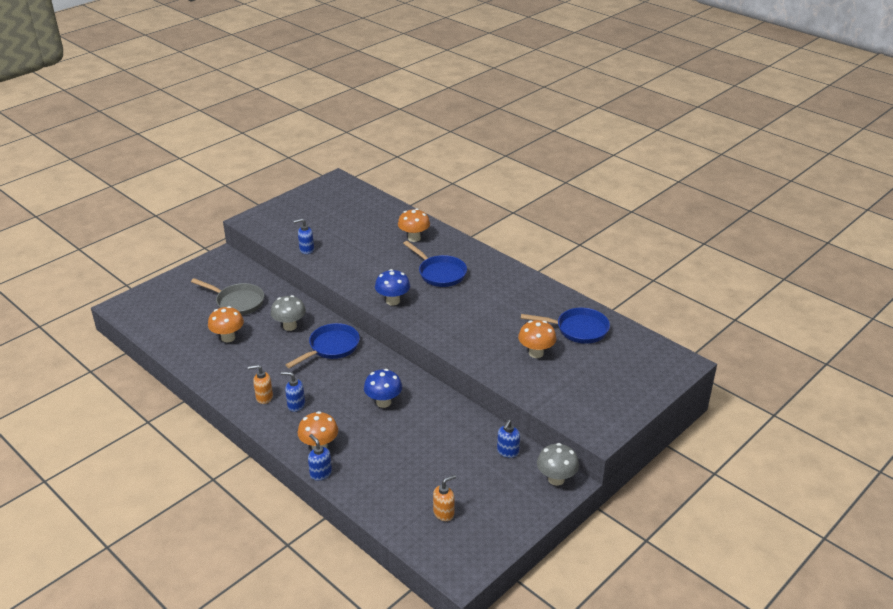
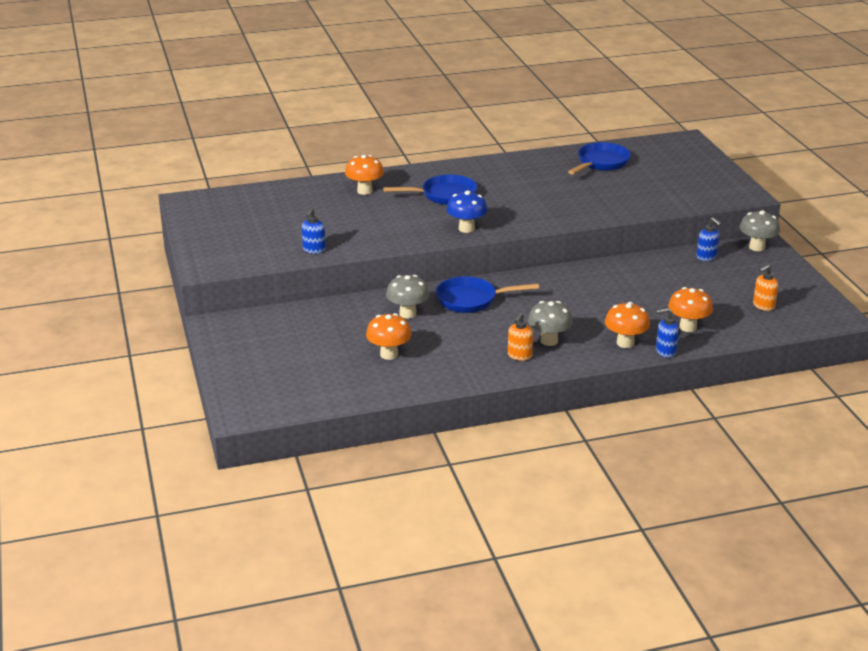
camera: 60 degrees left, 5 degrees down
(237, 302) = (325, 335): grey pan -> none
(296, 405) = (549, 341): blue soap dispenser -> grey mushroom
(331, 347) = (471, 300): blue pan -> blue pan turned 75 degrees counterclockwise
(383, 402) = (587, 295): blue mushroom -> none
(444, 513) = (763, 306): orange soap dispenser -> orange soap dispenser turned 120 degrees counterclockwise
(536, 353) = (617, 189): orange mushroom -> orange mushroom (688, 327)

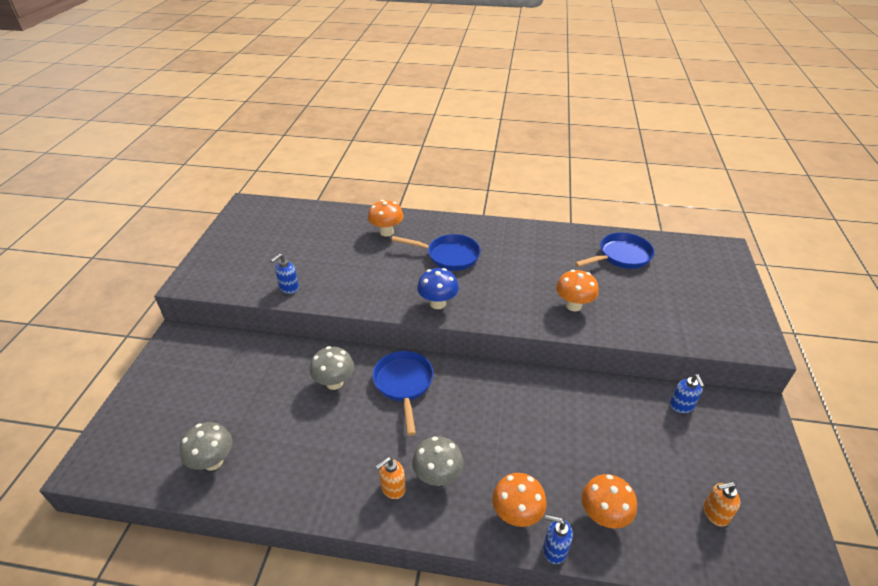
camera: 25 degrees right, 10 degrees up
(389, 354) = (275, 434): orange mushroom -> orange mushroom (573, 305)
(471, 300) = (404, 385): blue pan -> blue pan turned 60 degrees clockwise
(757, 247) = (748, 410): grey mushroom -> grey mushroom (213, 461)

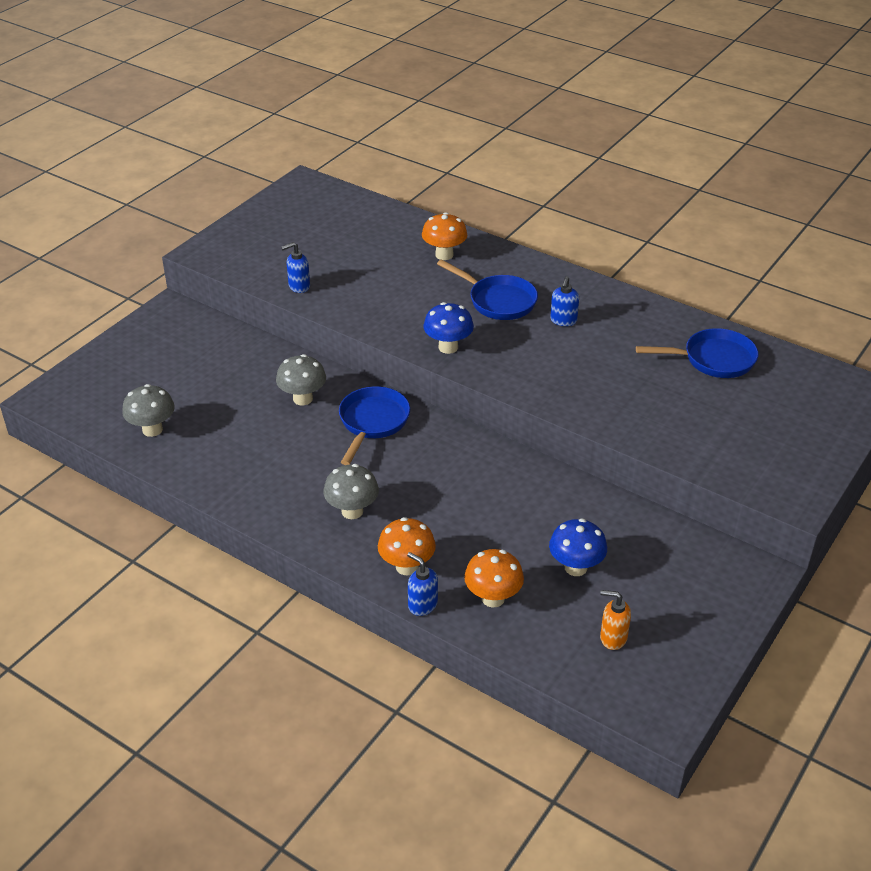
camera: 25 degrees right, 0 degrees up
(392, 488) = (303, 506): orange soap dispenser -> none
(573, 305) = (603, 394): orange mushroom -> none
(640, 457) = (575, 567): none -> blue mushroom
(681, 406) = (667, 540): blue soap dispenser -> blue soap dispenser (563, 321)

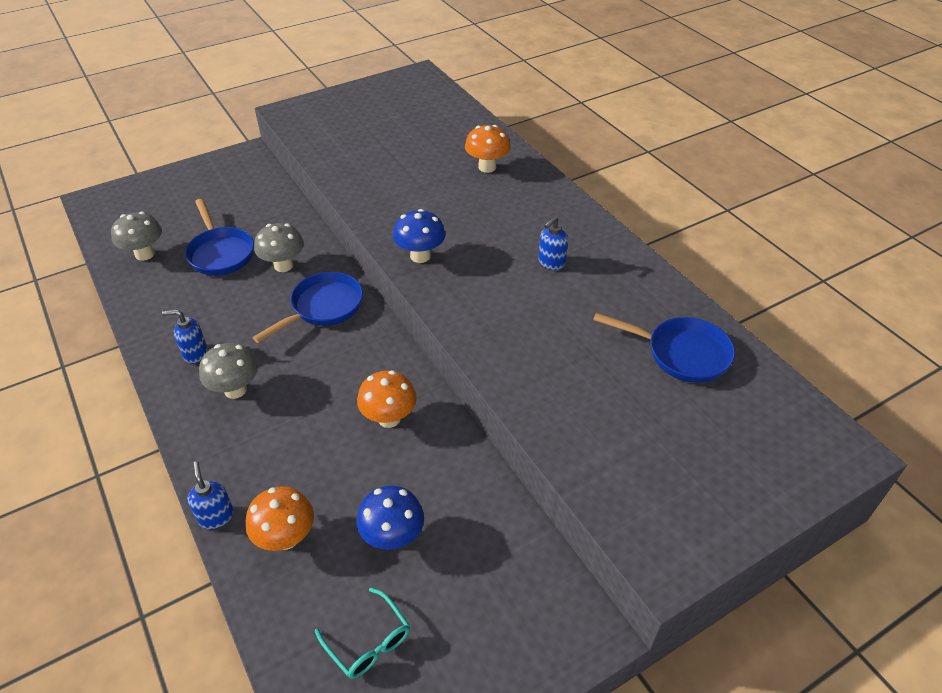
camera: 25 degrees right, 5 degrees up
(299, 286) = (338, 161): blue soap dispenser -> blue soap dispenser (195, 353)
(407, 566) = (236, 467): orange mushroom -> orange mushroom (389, 418)
(498, 301) = (502, 224): blue pan -> blue pan (220, 253)
(613, 638) = (369, 642): orange soap dispenser -> turquoise glasses

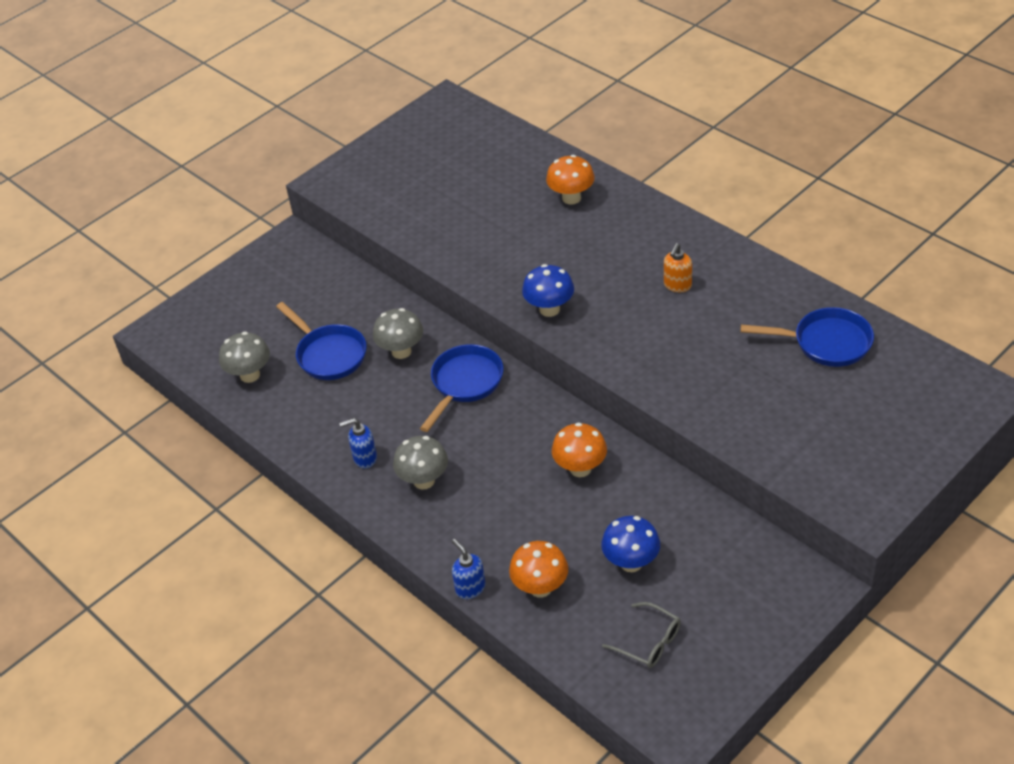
camera: 10 degrees left, 0 degrees up
(369, 642) = (649, 642): turquoise glasses -> grey glasses
(551, 263) = (677, 285): blue soap dispenser -> orange soap dispenser

